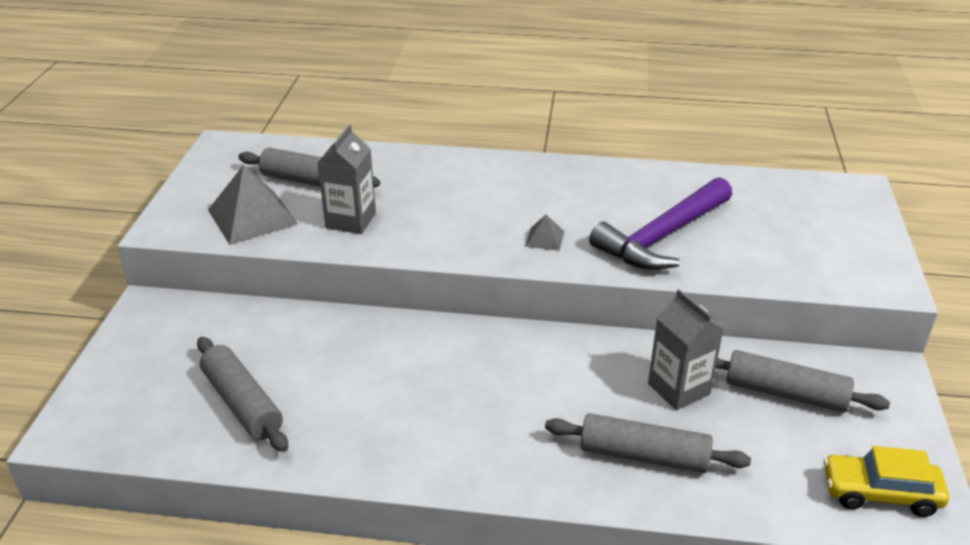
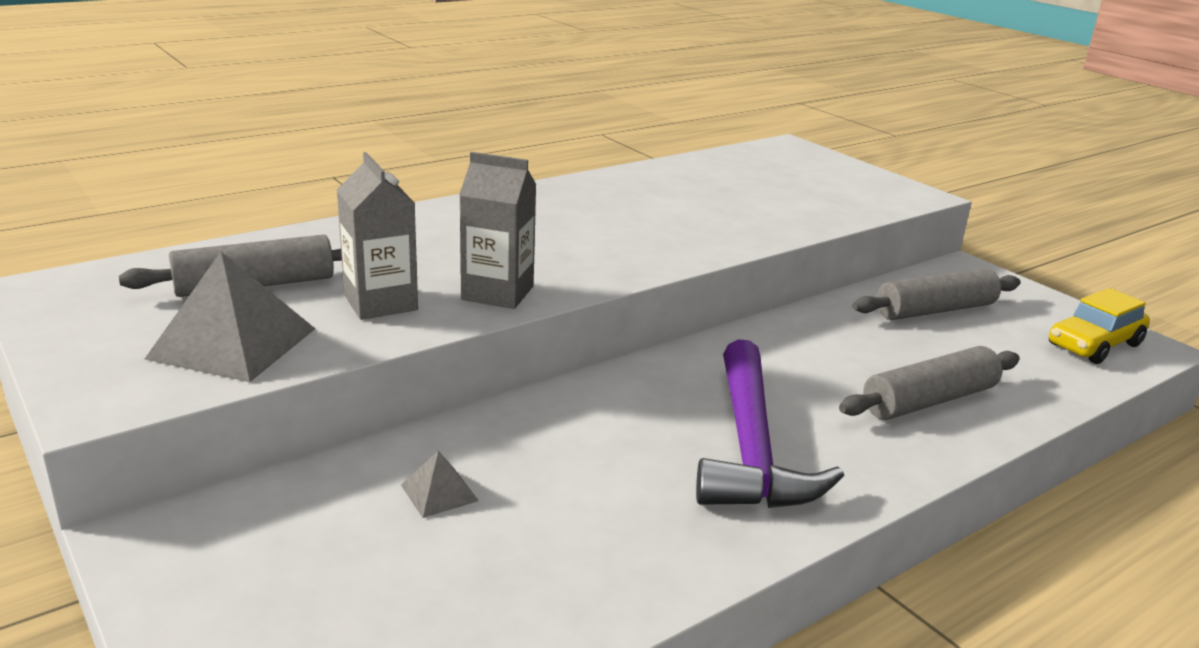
camera: 45 degrees left, 10 degrees down
(242, 403) = (483, 571): grey rolling pin -> none
(545, 238) = (620, 249): grey pyramid -> grey pyramid (439, 492)
(662, 237) = (715, 216): purple hammer -> purple hammer (751, 449)
(679, 389) = (866, 341): grey carton -> grey carton (497, 293)

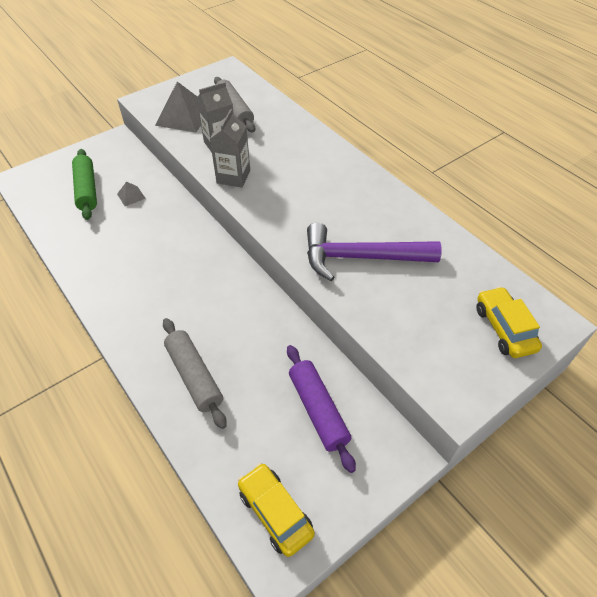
camera: 90 degrees right, 25 degrees up
(387, 576) = (87, 190): none -> green rolling pin
(751, 449) = (152, 289): purple hammer -> purple hammer (360, 257)
(807, 164) = (504, 328): none -> yellow car
(935, 310) = (318, 410): grey rolling pin -> purple rolling pin

